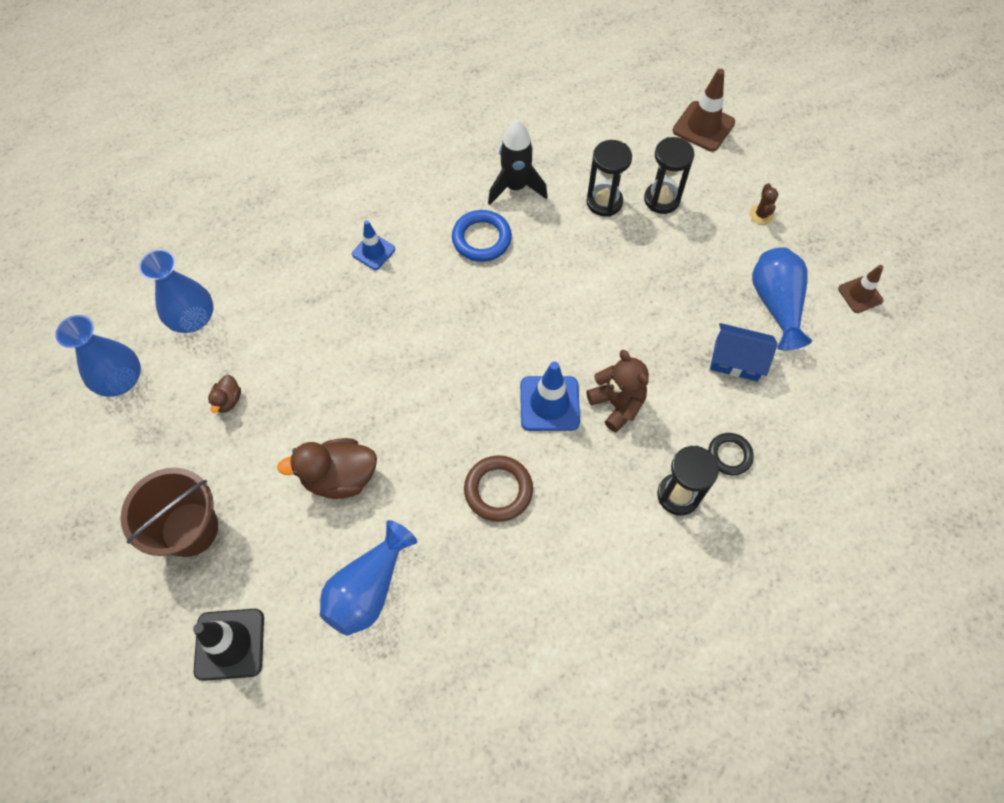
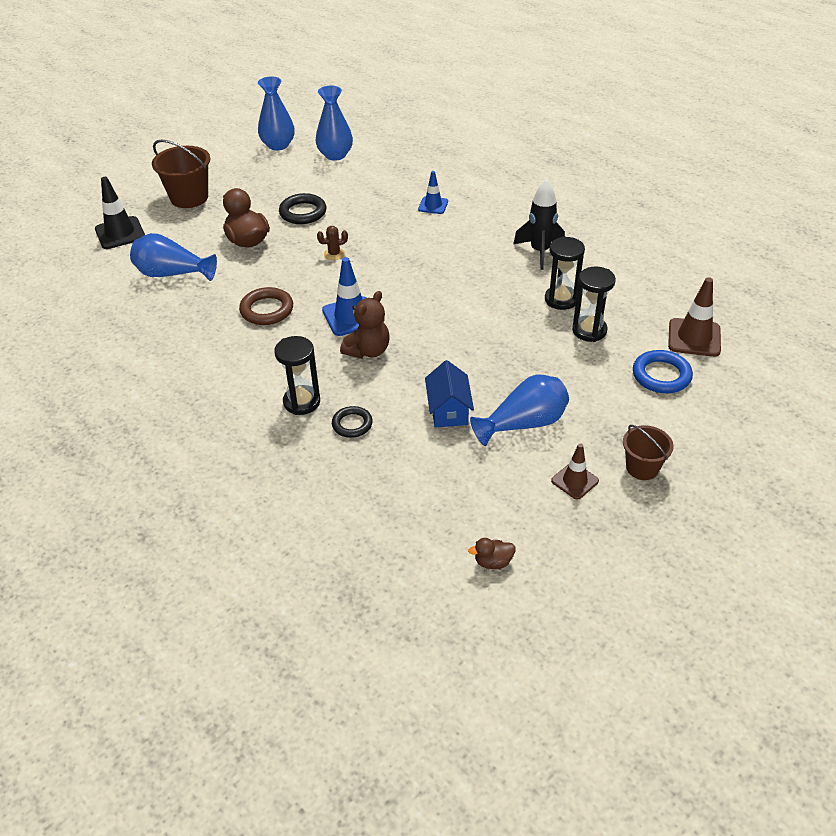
camera: 70 degrees right, 20 degrees down
(228, 400) = (283, 184): brown duck -> brown duck (493, 562)
(310, 395) = (303, 212): none -> black ring
(481, 239) = (478, 248): blue ring -> blue ring (661, 375)
(761, 214) = (620, 395): brown cactus -> brown cactus (334, 254)
(857, 239) = (642, 468): none -> brown bucket

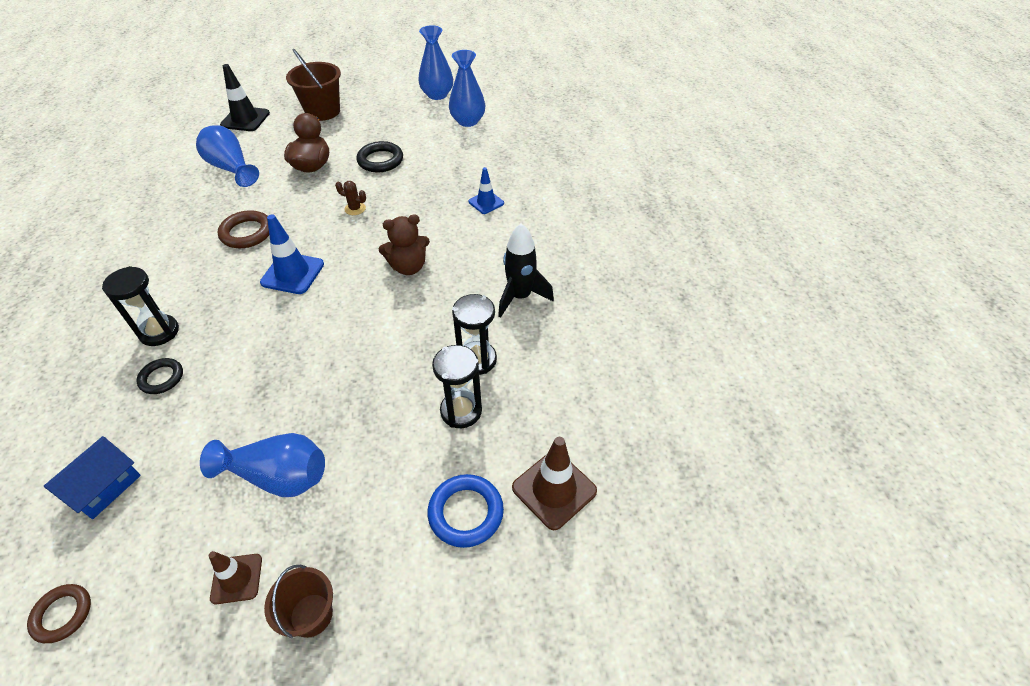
camera: 35 degrees right, 5 degrees up
(368, 351) = (263, 314): brown teddy bear -> brown teddy bear (408, 267)
(449, 410) = (242, 415): blue house -> blue house (104, 487)
(493, 562) = (62, 614): brown duck -> brown ring

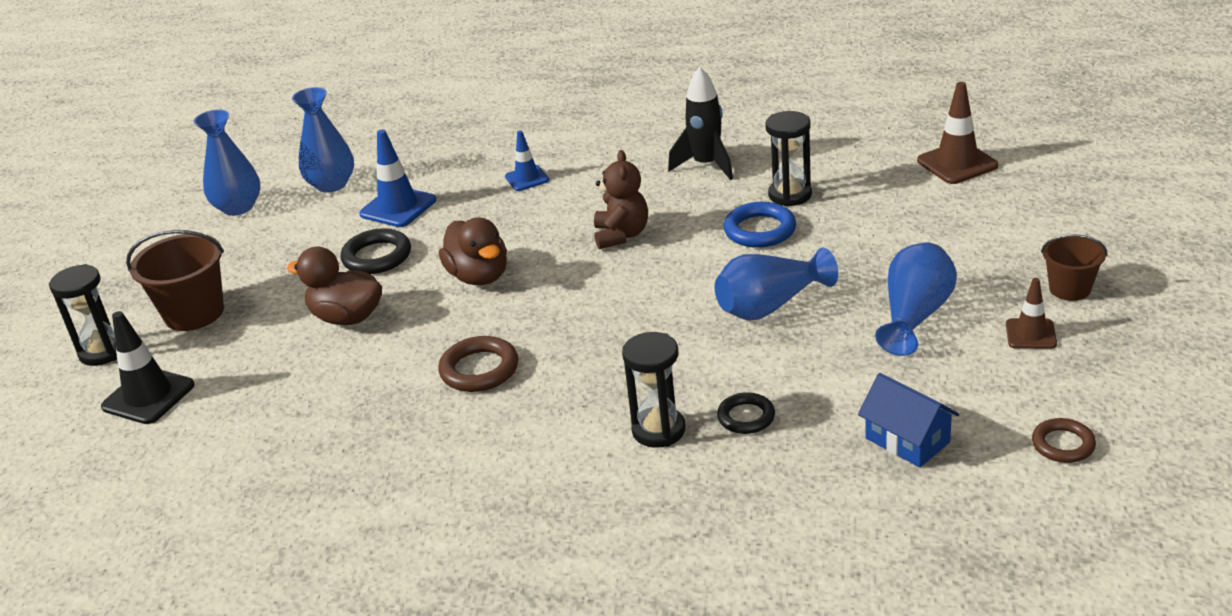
camera: 70 degrees left, 15 degrees down
(231, 168) = (295, 399): blue vase -> blue vase (770, 306)
(292, 273) = (590, 323): blue traffic cone -> blue traffic cone (398, 207)
(355, 209) = (479, 276): brown cactus -> brown duck
(461, 411) = (856, 206): black hourglass -> black hourglass (102, 352)
(466, 513) = (975, 208): blue ring -> blue ring (760, 230)

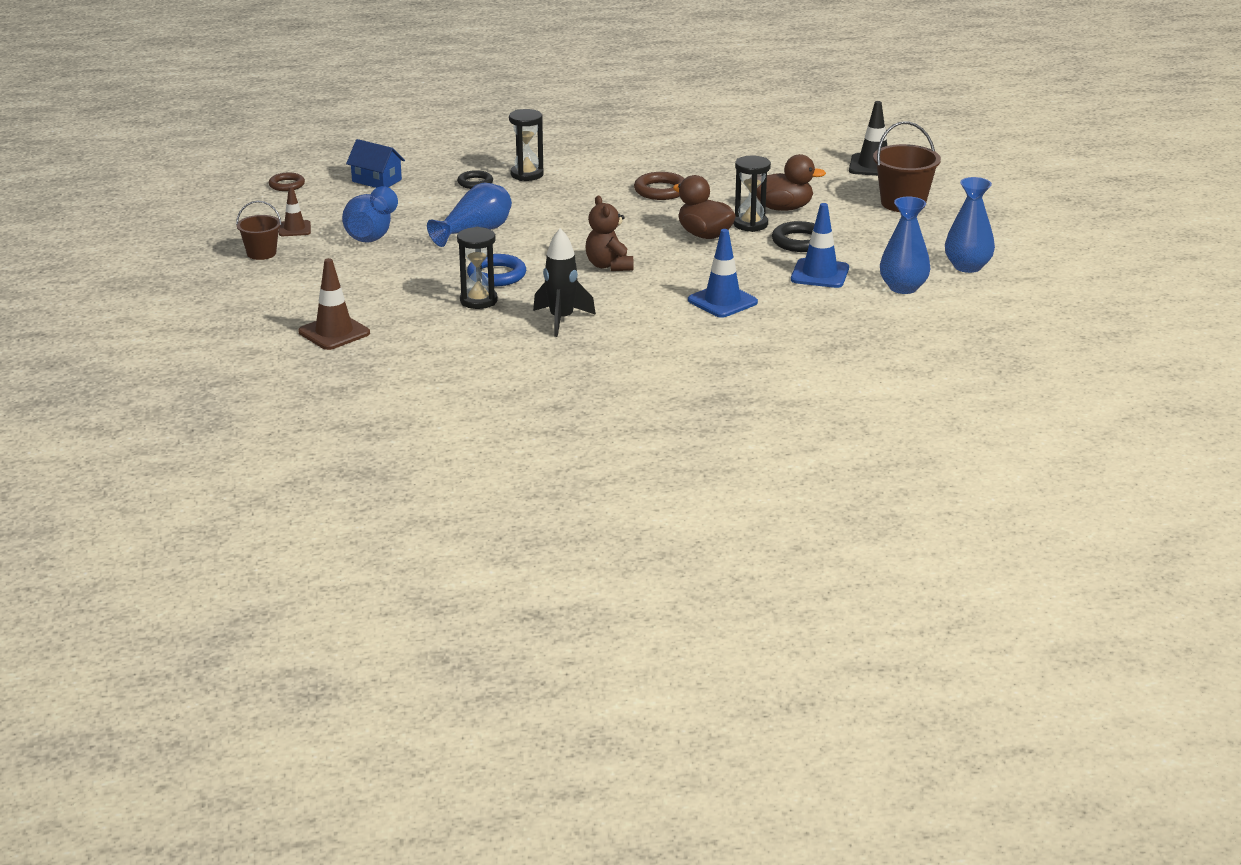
camera: 160 degrees right, 5 degrees down
(102, 352) = (940, 181): black hourglass -> black hourglass (750, 224)
(527, 178) = (722, 301): blue traffic cone -> blue traffic cone, size x1.59

